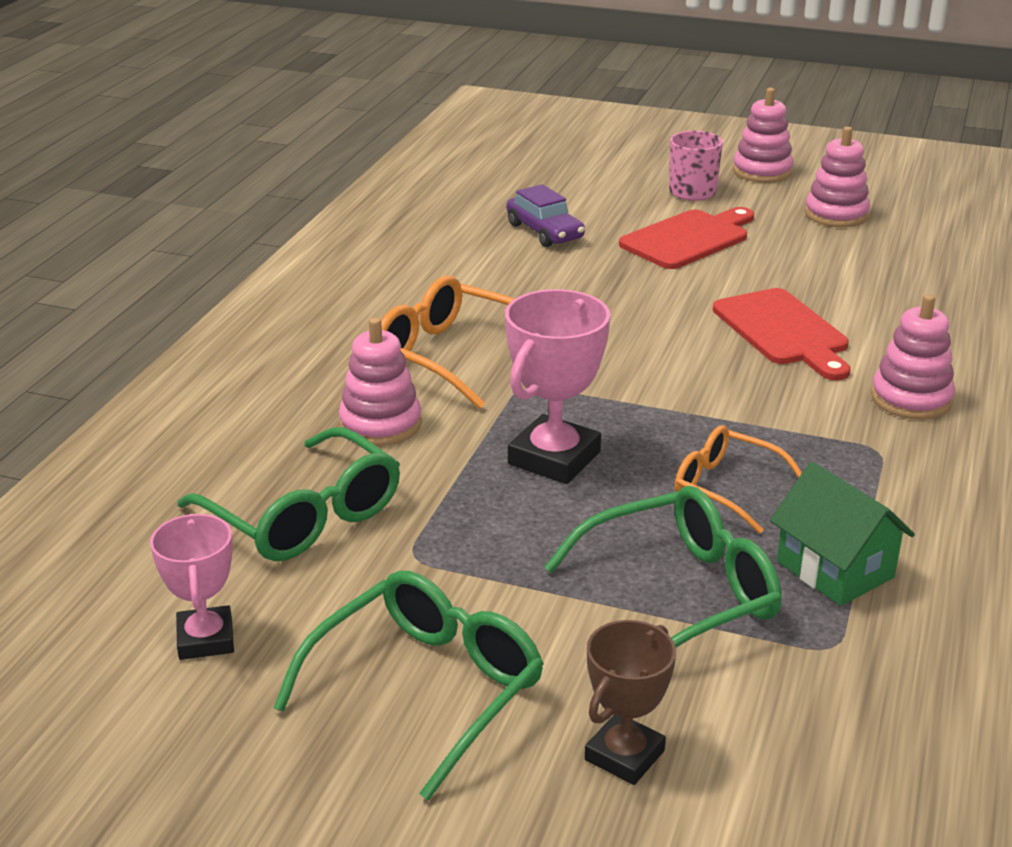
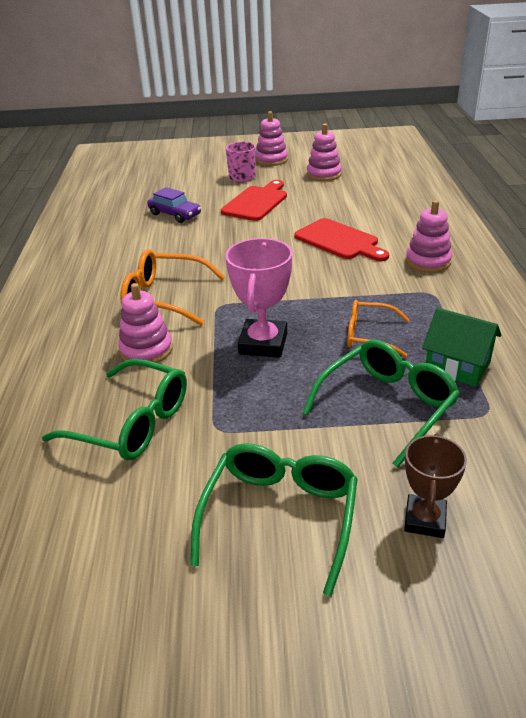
camera: 20 degrees left, 5 degrees up
(206, 639) = (114, 530): pink trophy -> none

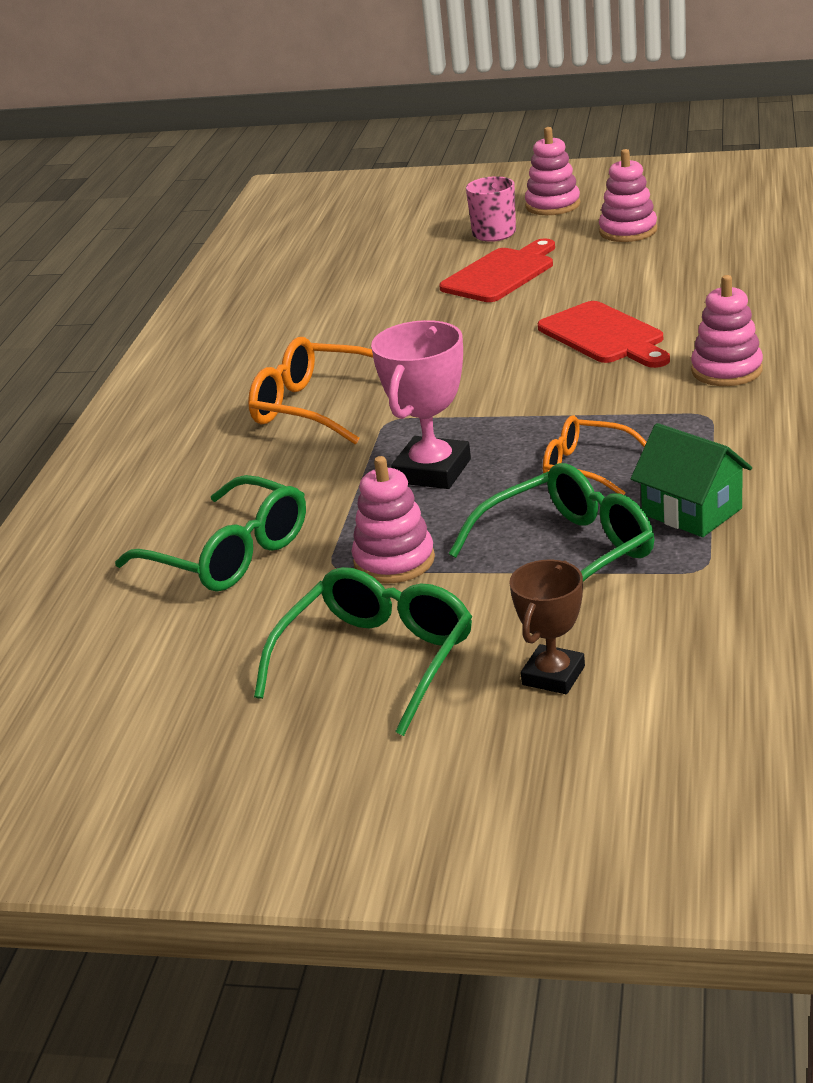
camera: 15 degrees right, 5 degrees down
(146, 350) = (272, 472): pink stacking toy -> pink stacking toy (394, 561)
(175, 214) = (369, 290): purple car -> none

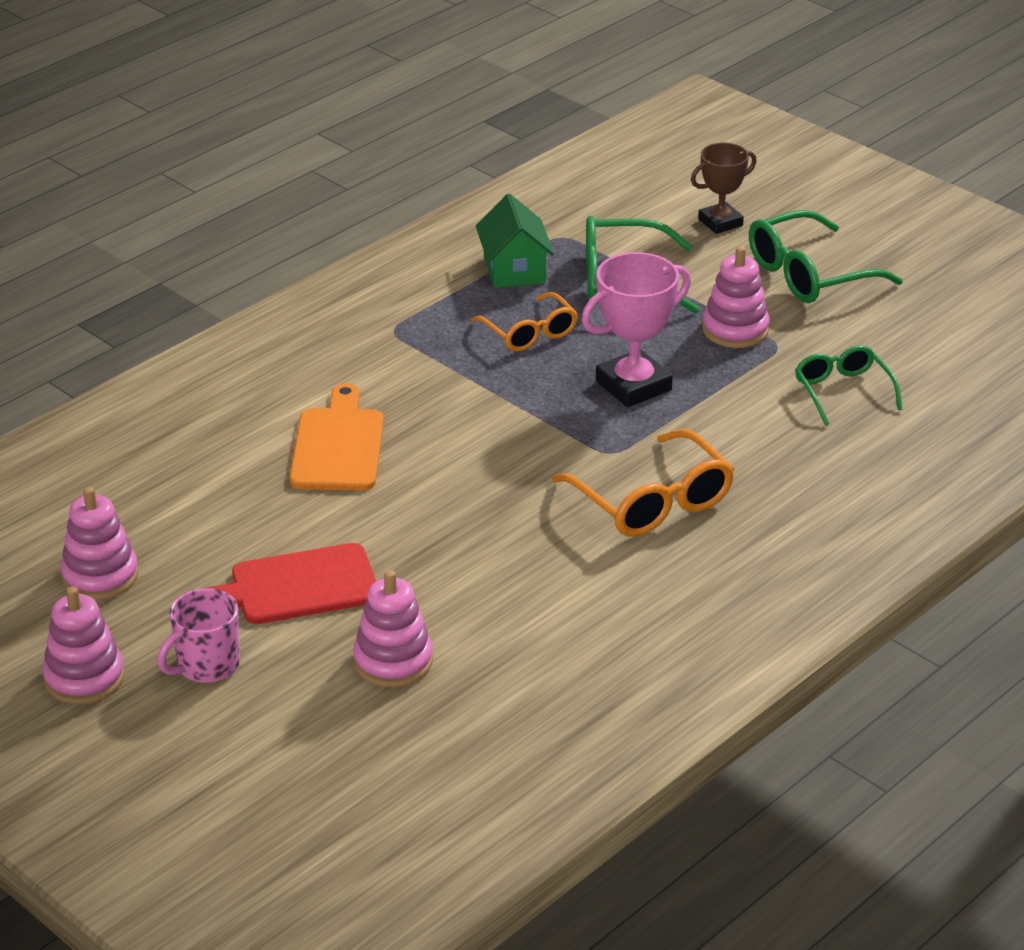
camera: 150 degrees left, 5 degrees up
(228, 554) = (843, 392): green glasses -> green glasses, size x0.65
(604, 336) = (338, 446): red cutting board -> orange cutting board
(726, 370) = (316, 358): pink stacking toy -> pink stacking toy (393, 661)

